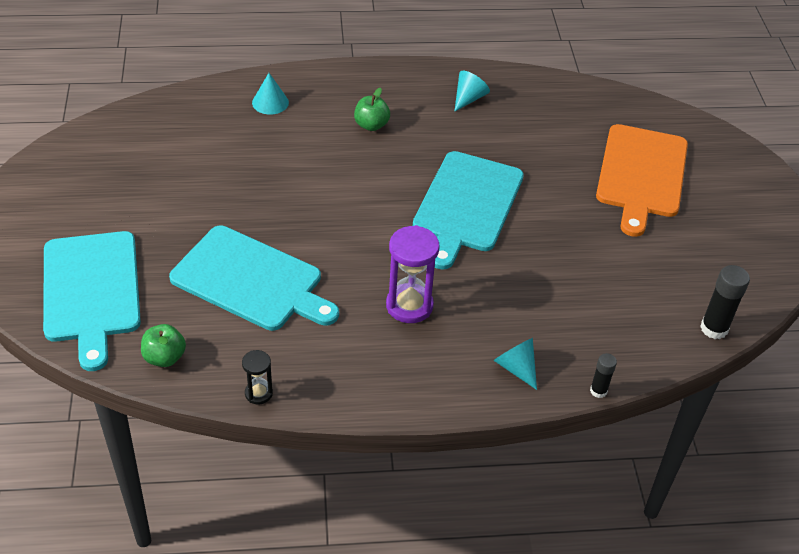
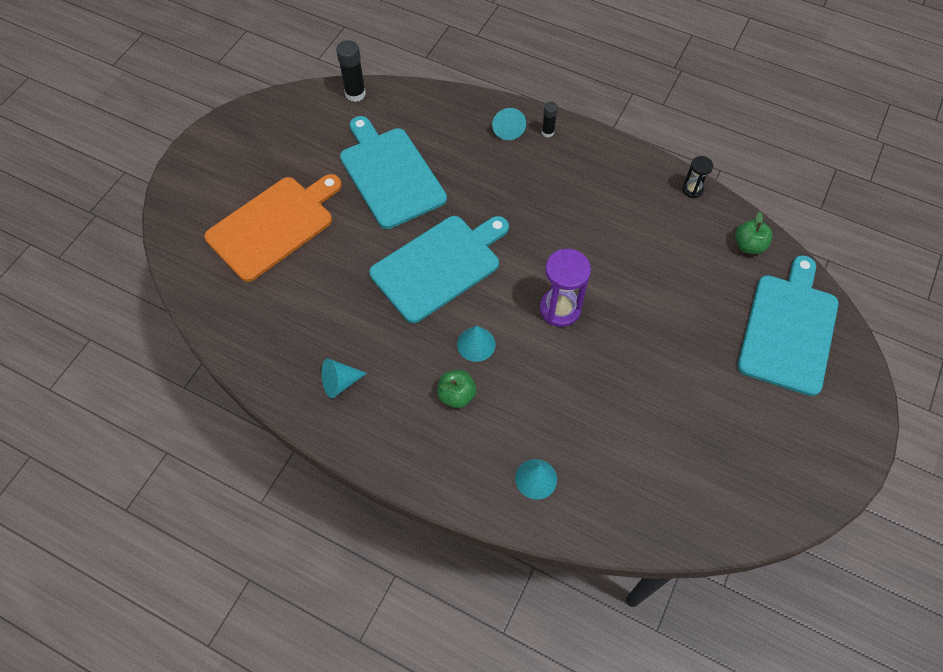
camera: 145 degrees left, 15 degrees up
(251, 280) = (655, 279): turquoise cutting board -> turquoise cutting board (390, 174)
(383, 163) = (476, 344): none -> turquoise cone
(409, 306) = (548, 203): purple hourglass -> purple hourglass (560, 309)
(598, 391) = (468, 93): black glue stick -> black glue stick (547, 132)

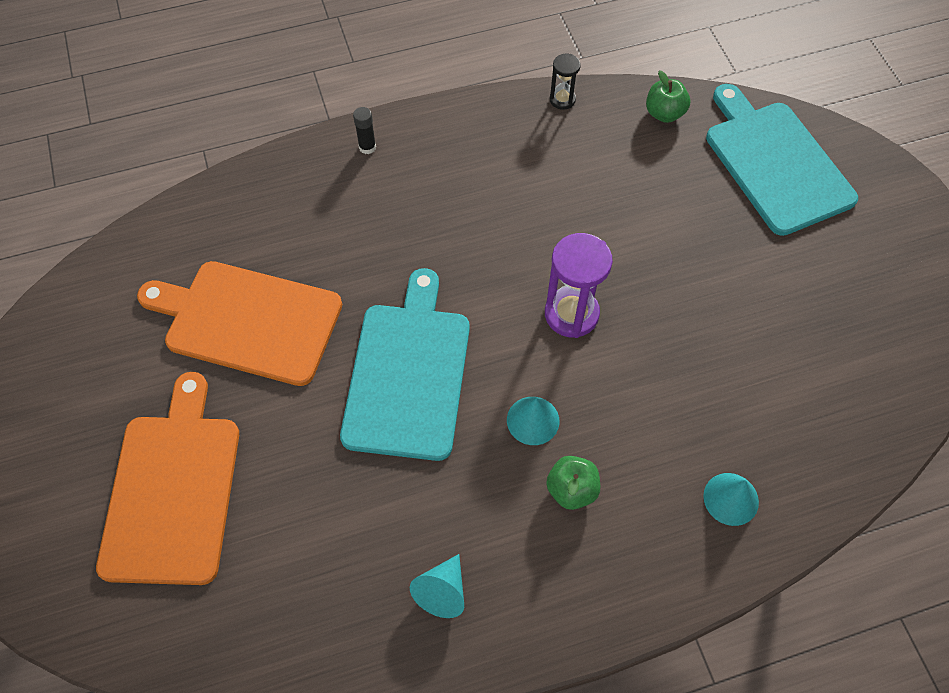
camera: 45 degrees left, 0 degrees up
(355, 94) = (107, 264): black glue stick -> none
(390, 174) = (248, 321): turquoise cutting board -> orange cutting board
(508, 129) = (323, 174): turquoise cone -> none

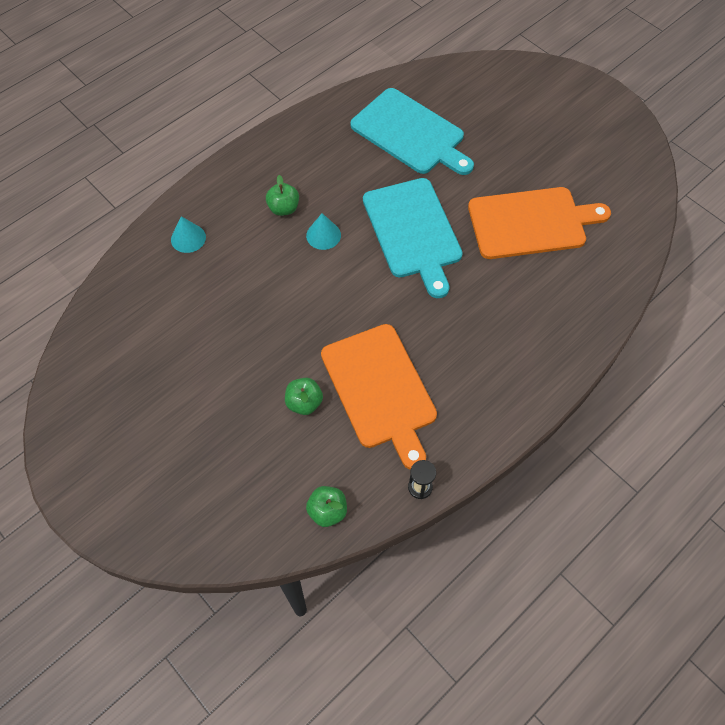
camera: 155 degrees right, 0 degrees up
(172, 490) = (500, 129): orange cutting board -> orange cutting board (380, 389)
(367, 147) = (545, 374): black glue stick -> none
(442, 591) = (331, 139): turquoise cone -> none
(571, 314) = (329, 308): purple hourglass -> none
(648, 218) = (304, 403): none -> green apple
(775, 163) = (217, 499): turquoise cutting board -> turquoise cutting board (410, 133)

